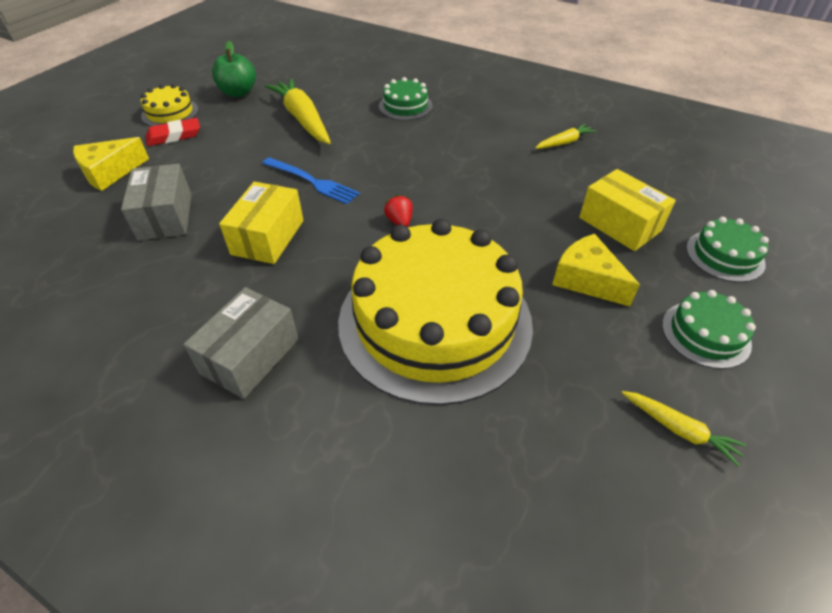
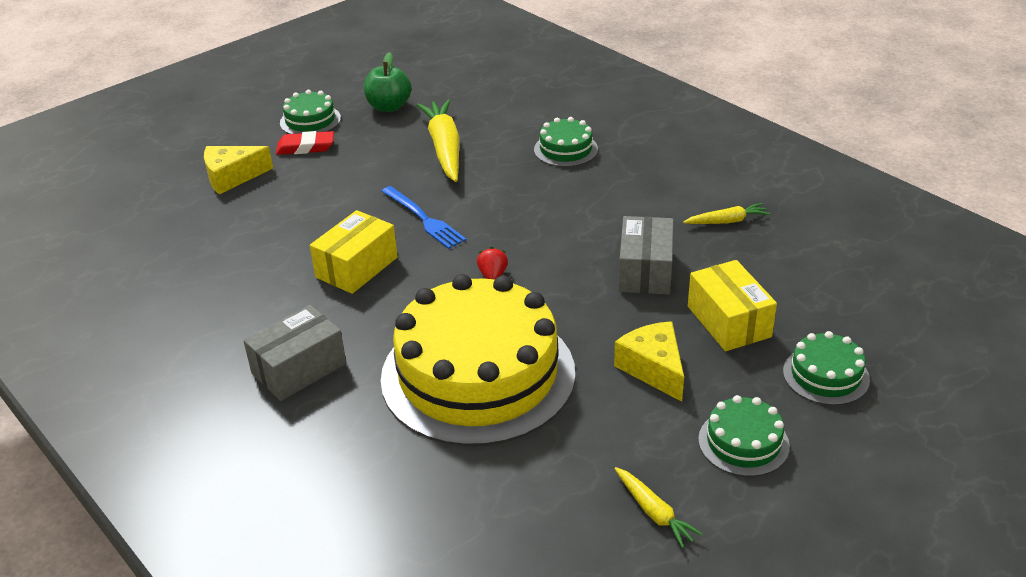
camera: 20 degrees right, 10 degrees down
(165, 216) = (269, 230): grey box -> grey box (645, 271)
(170, 113) = (310, 120): yellow cake -> green cake

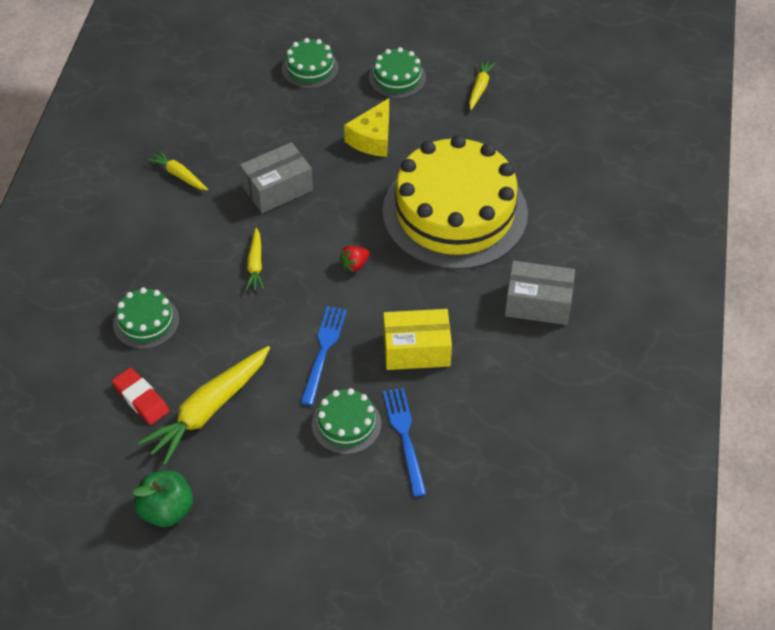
camera: 130 degrees left, 15 degrees up
(232, 177) = (383, 542): yellow cheese -> none
(291, 223) = (404, 437): none -> blue fork
(305, 147) = (290, 523): red eraser -> red eraser (141, 399)
(310, 120) = (242, 560): green cake -> green cake (346, 424)
(562, 221) = (255, 264): none -> yellow carrot
(728, 321) = (296, 126): yellow box -> none

